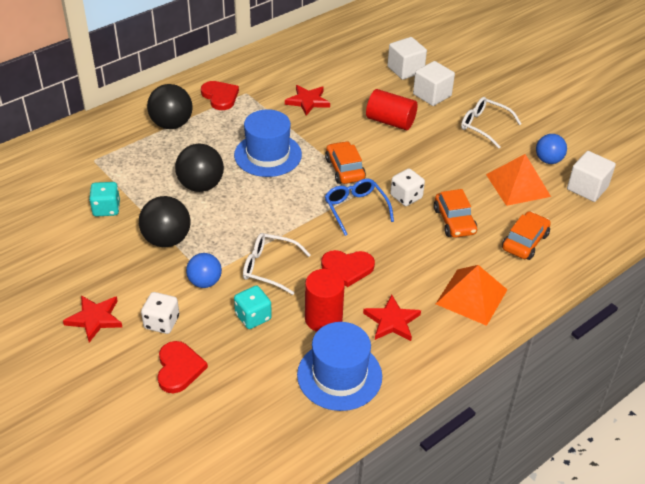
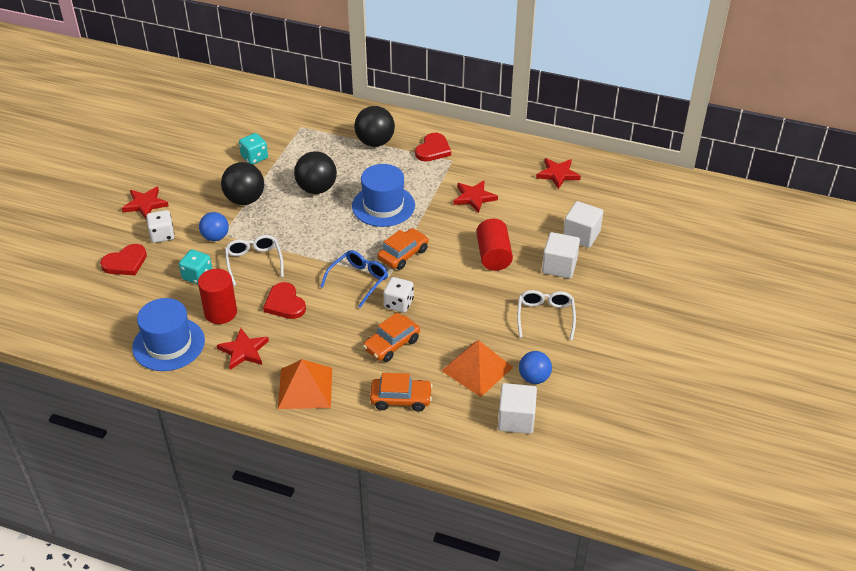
camera: 60 degrees right, 0 degrees up
(321, 49) = (557, 174): none -> red star

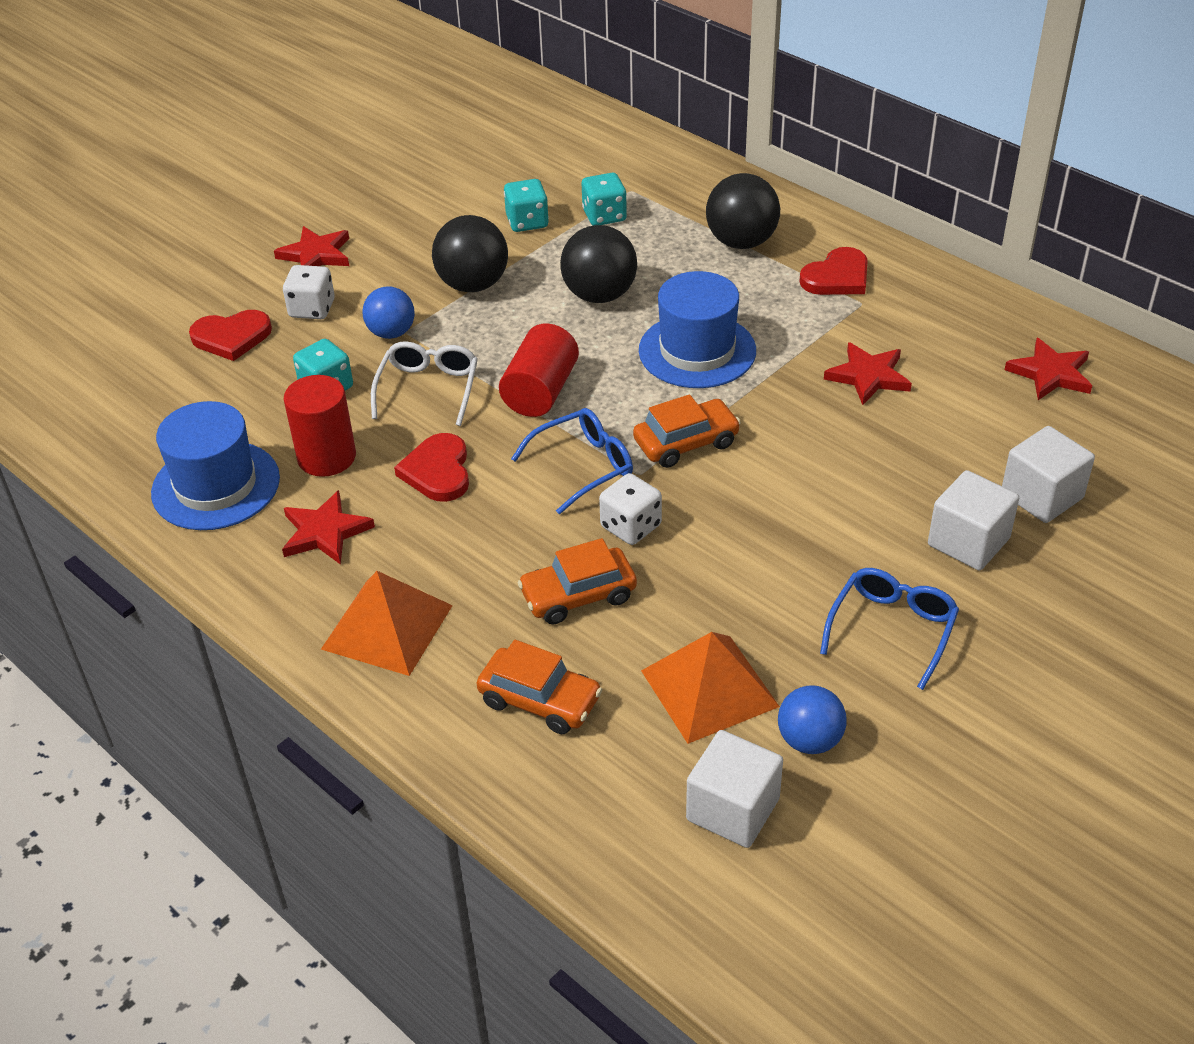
camera: 25 degrees right, 0 degrees up
(295, 144) = (604, 216): none -> turquoise dice
(493, 255) = (850, 488): red cylinder -> red cylinder (540, 391)
(545, 317) = (892, 629): white glasses -> blue glasses

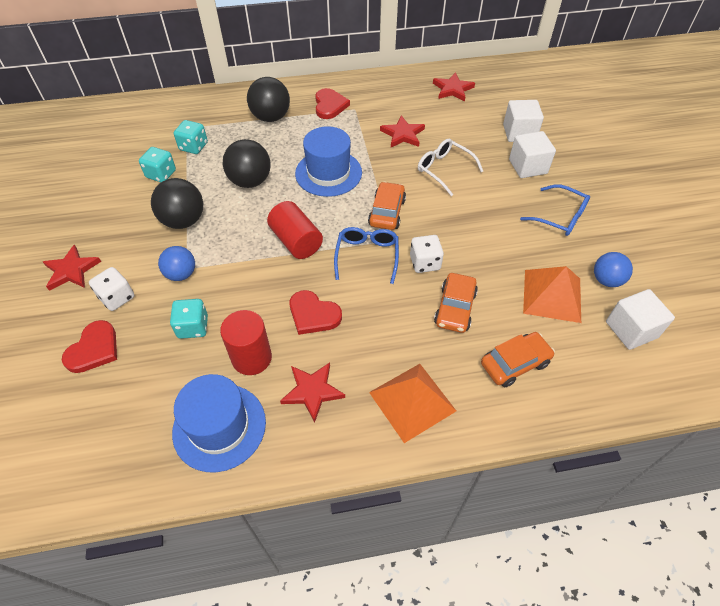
camera: 55 degrees left, 10 degrees up
(428, 389) = (245, 283): white glasses -> white glasses (444, 170)
(892, 629) = (560, 217): blue glasses -> blue glasses turned 150 degrees clockwise

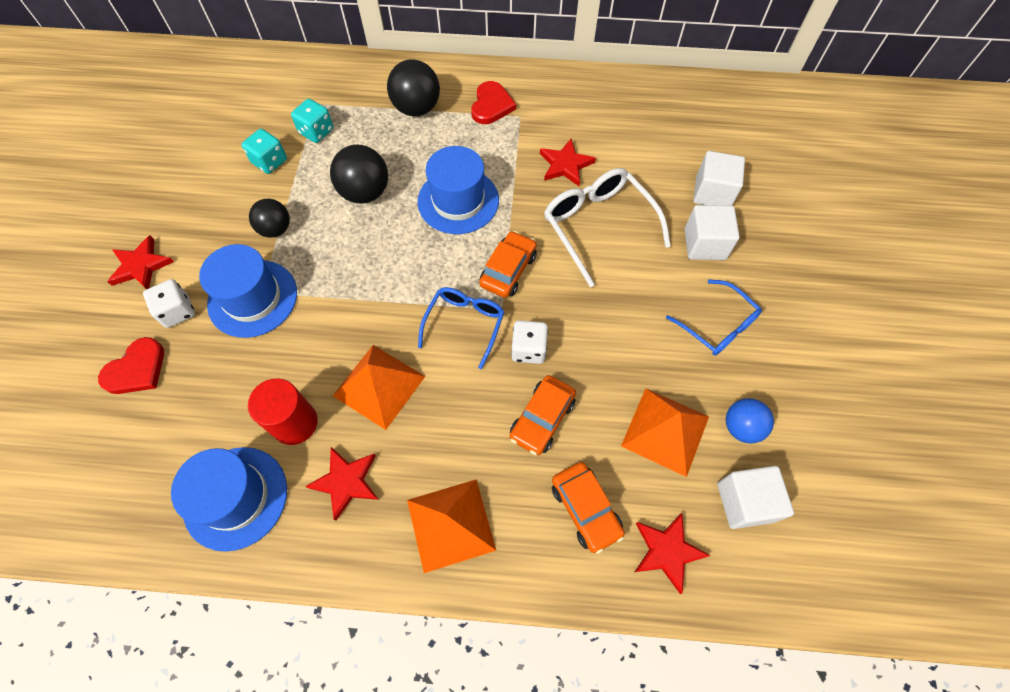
camera: 15 degrees right, 10 degrees up
(181, 274) = (252, 298): blue ball -> blue hat
(183, 221) = (276, 229): black ball -> black ball, size x0.66
(193, 327) = (245, 368): turquoise dice -> none
(296, 241) = (391, 285): red cylinder -> none
(313, 314) = (379, 386): red heart -> orange pyramid
(444, 170) = (598, 226): white glasses -> white glasses, size x1.52
(452, 89) = (651, 111): red star -> red star (667, 551)
(515, 363) = (585, 509): orange car -> orange car turned 75 degrees clockwise

